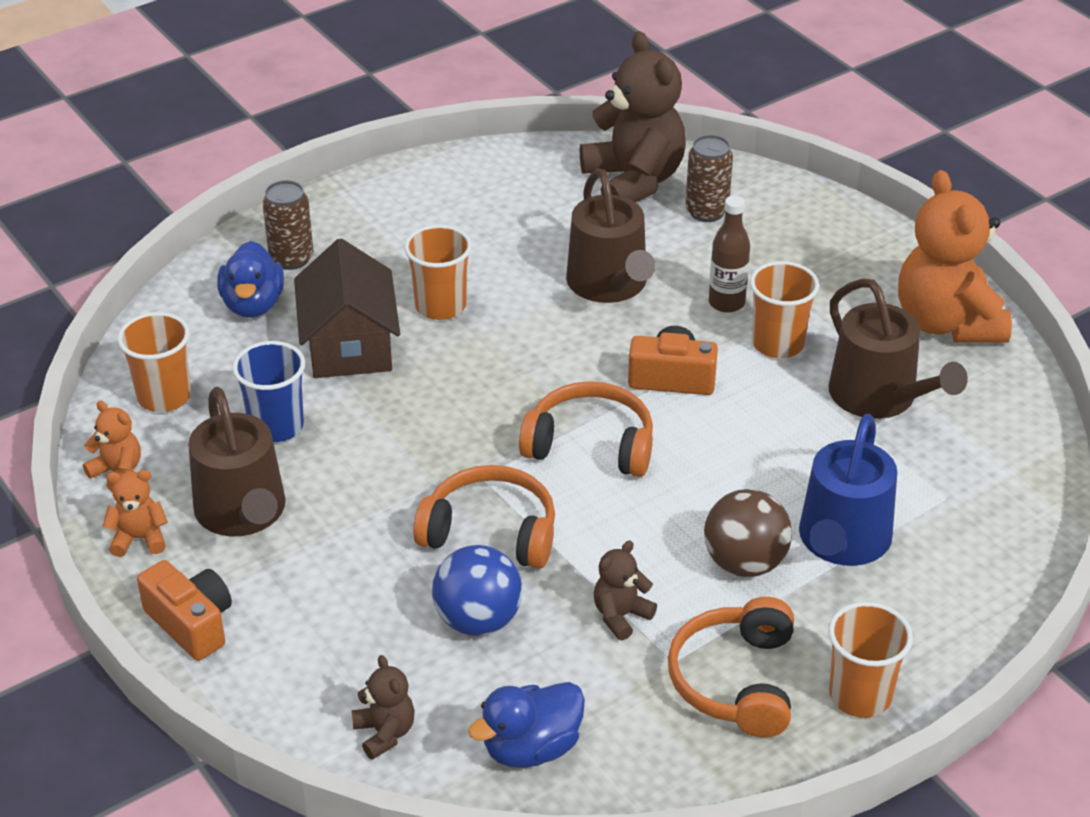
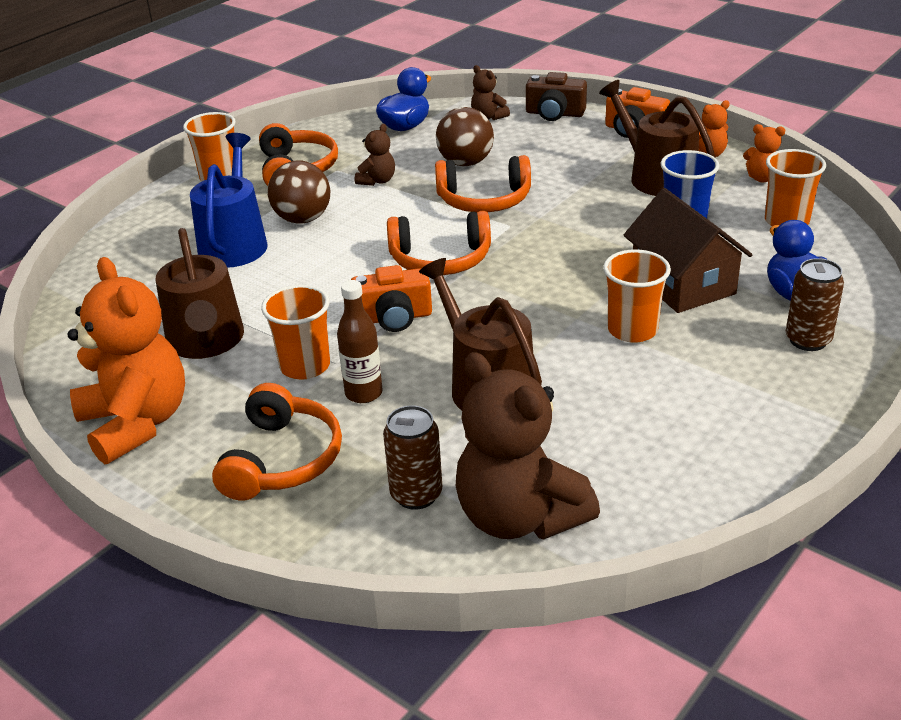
camera: 165 degrees right, 5 degrees down
(275, 708) = (554, 113): none -> brown camera
(478, 620) = (465, 163): blue ball -> brown ball
(812, 261) = (282, 459): none -> orange headphones
(879, 397) = (206, 342): brown watering can -> brown watering can turned 150 degrees counterclockwise

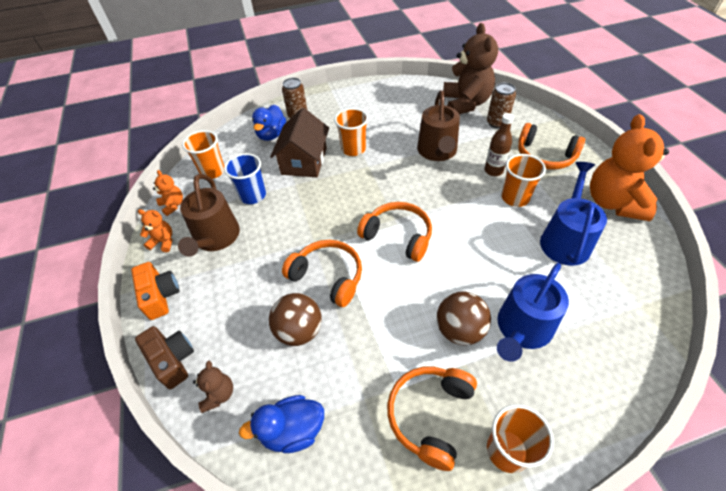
camera: 145 degrees left, 15 degrees up
(206, 342) = (565, 239): brown watering can -> blue watering can
(282, 459) = (544, 156): orange headphones -> orange headphones turned 105 degrees counterclockwise
(377, 181) = (377, 348): brown teddy bear -> none
(393, 317) = (453, 206): orange camera -> none

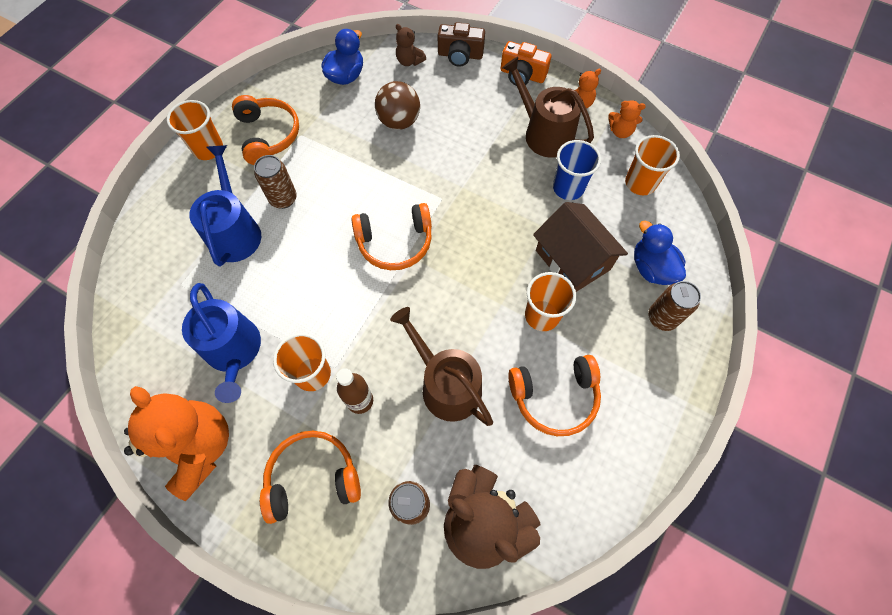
camera: 135 degrees right, 15 degrees up
(328, 276) = (419, 168): orange headphones -> orange headphones (554, 397)
(459, 330) = (283, 199): brown ball -> brown can

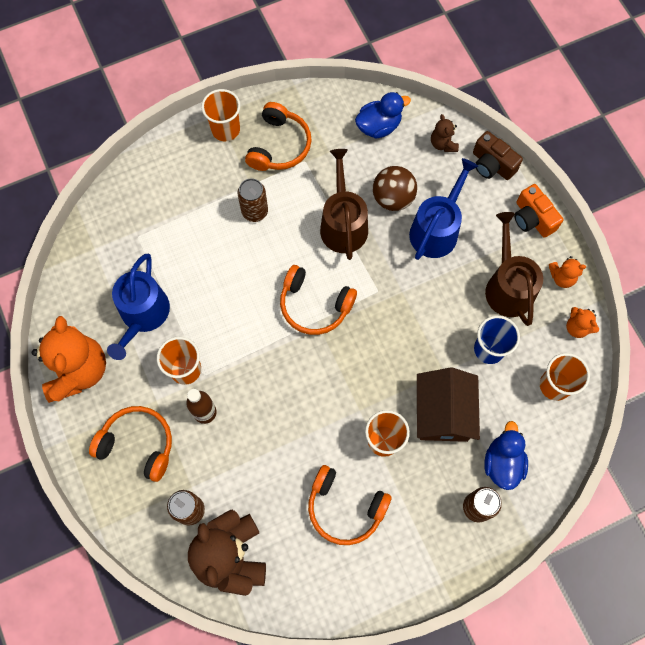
camera: 35 degrees right, 5 degrees up
(235, 231) = (201, 217): blue watering can -> blue watering can (436, 229)
(446, 384) = (273, 443): brown watering can -> brown watering can (343, 224)

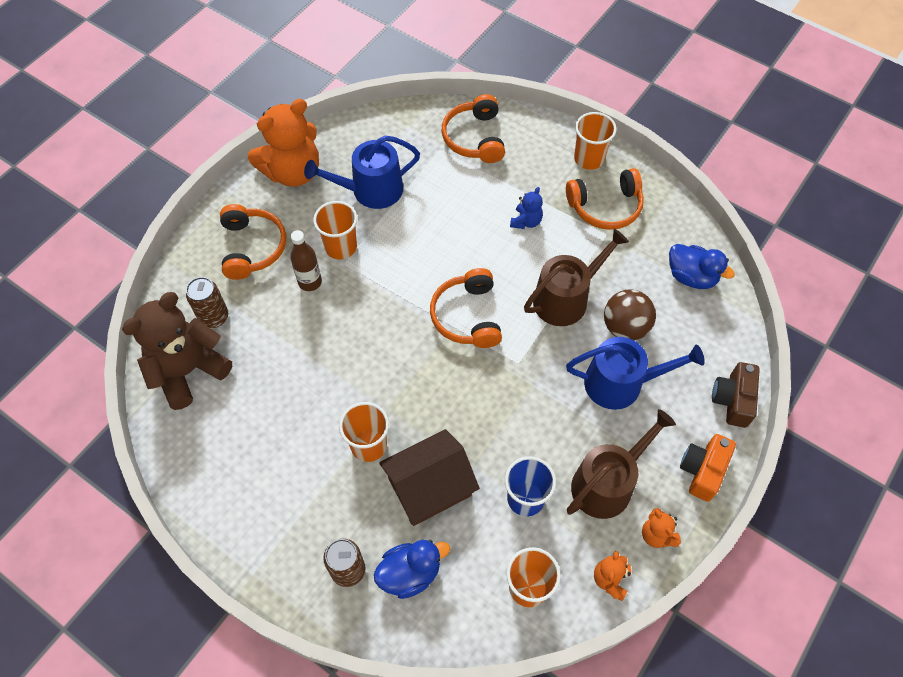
camera: 60 degrees right, 10 degrees down
(254, 211) = (526, 221): brown can -> blue teddy bear
(345, 508) = (282, 444): orange headphones -> orange headphones (474, 138)
(443, 144) = (719, 342): brown teddy bear -> none

